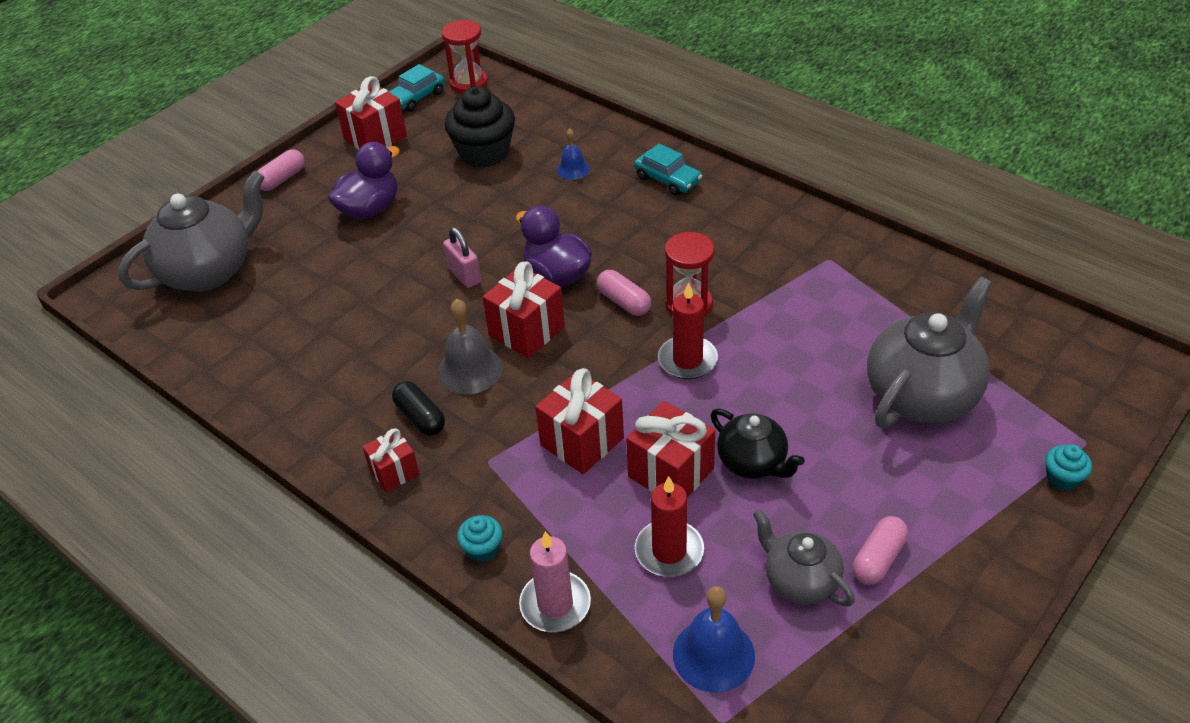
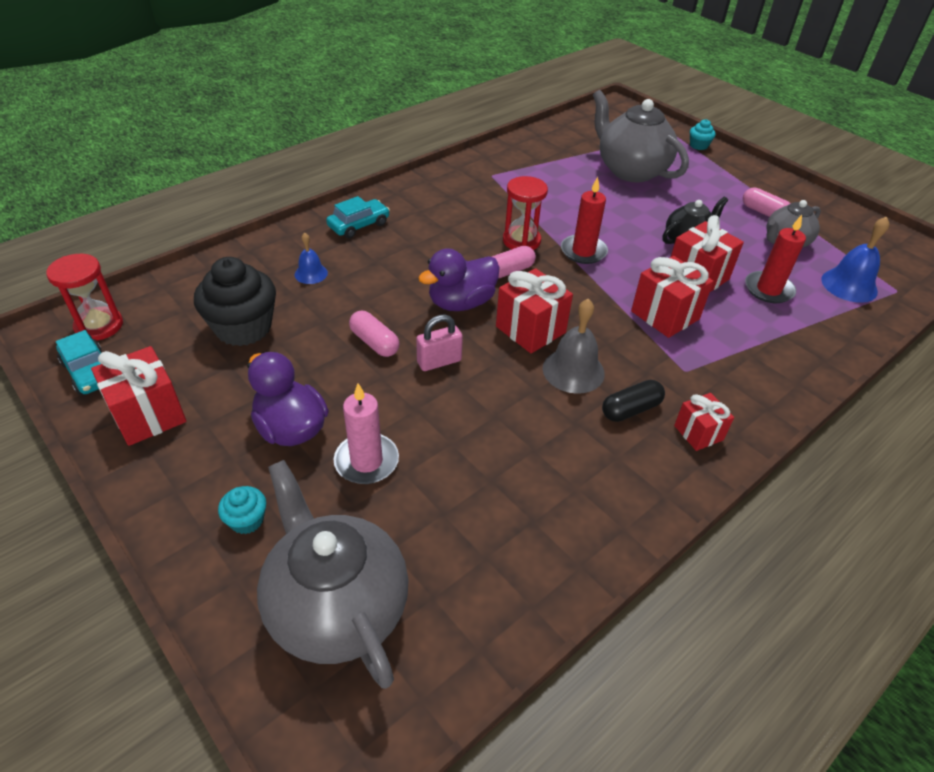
camera: 85 degrees left, 0 degrees up
(282, 179) = (173, 517): pink capsule -> pink capsule (374, 342)
(482, 549) = (779, 383): turquoise cupcake -> turquoise cupcake (247, 520)
(555, 604) = (825, 349): pink candle -> pink candle (366, 461)

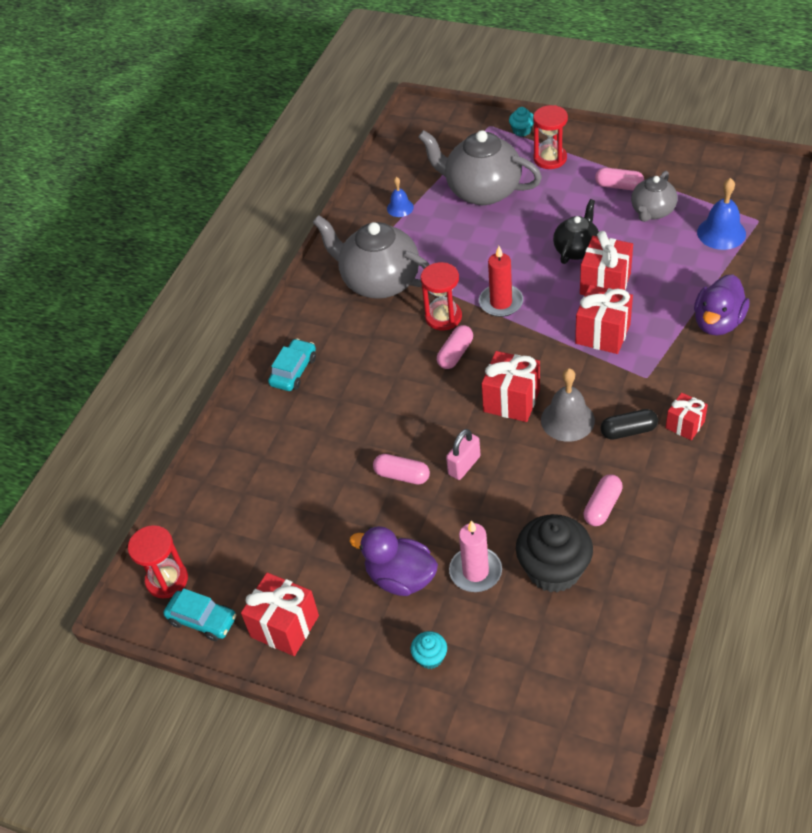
camera: 20 degrees left, 5 degrees up
(243, 328) = (287, 518): black cupcake -> black cupcake (553, 569)
(311, 273) = (296, 440): blue bell -> blue bell (400, 207)
(336, 607) = (537, 676): grey teapot -> grey teapot (379, 281)
(461, 303) = (440, 404): purple duck -> purple duck (717, 322)
(549, 467) = (602, 506): none -> pink capsule
(631, 409) = (628, 431): black capsule -> black capsule turned 45 degrees clockwise
(710, 171) = (550, 158): none -> red hourglass
(768, 289) = (665, 268): red candle -> none

